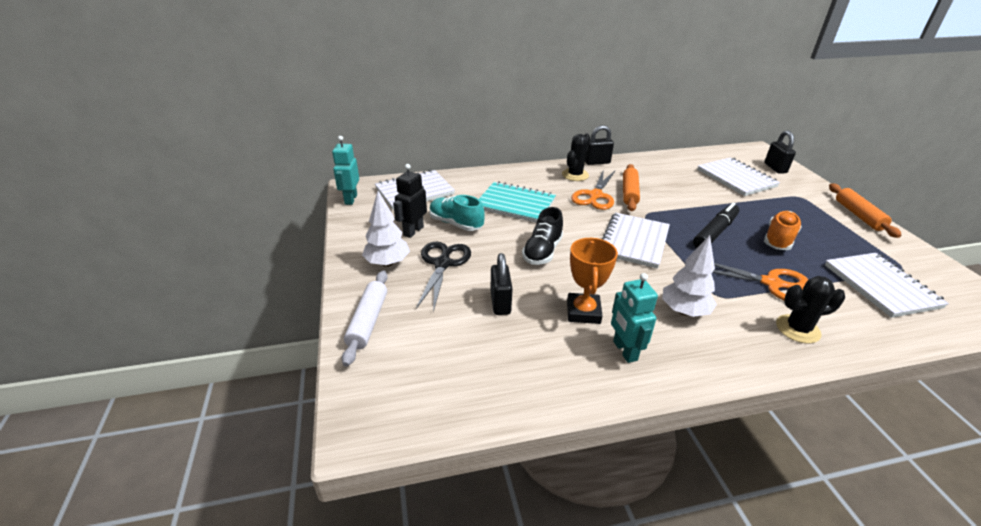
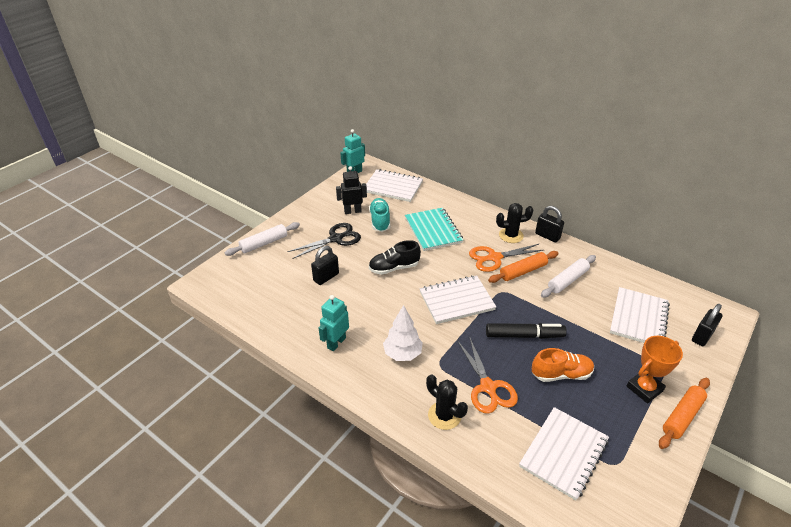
camera: 50 degrees right, 5 degrees up
(387, 263) = (314, 221): white tree -> none
(583, 312) = (353, 312): orange trophy -> orange trophy (644, 388)
(663, 181) = (567, 280): none -> white rolling pin

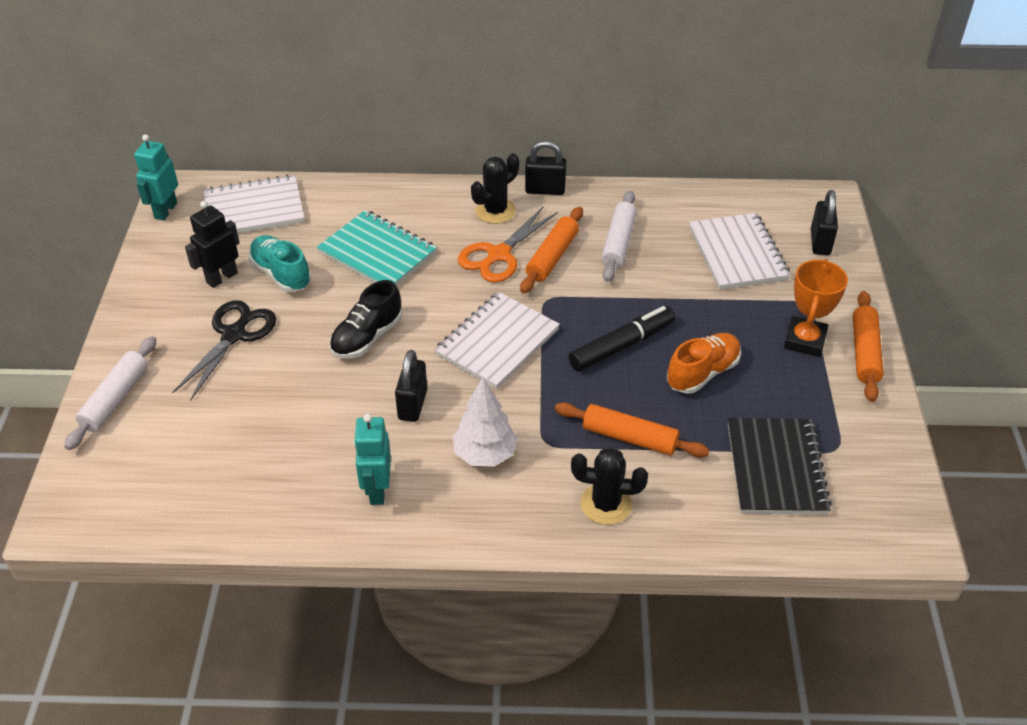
camera: 35 degrees left, 5 degrees up
(326, 277) = (273, 402): black padlock -> black padlock (412, 404)
(488, 387) = (629, 438): orange scissors -> orange rolling pin
(564, 453) = (776, 468): white notebook -> black notebook

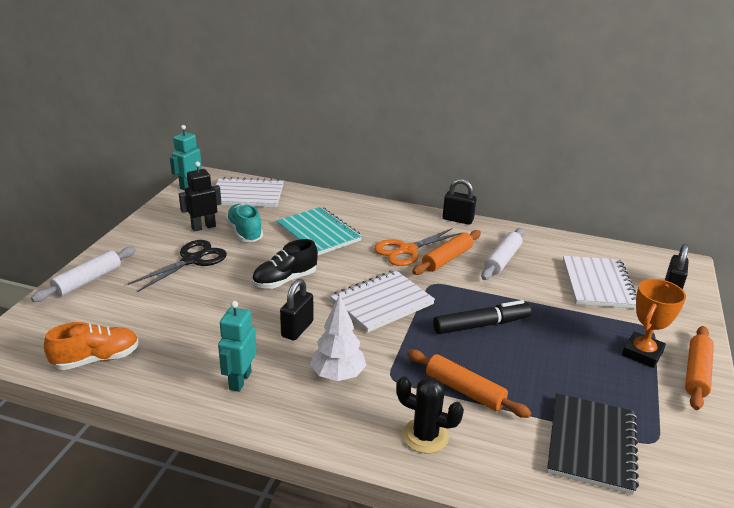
camera: 15 degrees right, 15 degrees down
(495, 211) = (415, 225): black cactus -> none
(702, 373) = (544, 358): orange shoe -> orange shoe (96, 359)

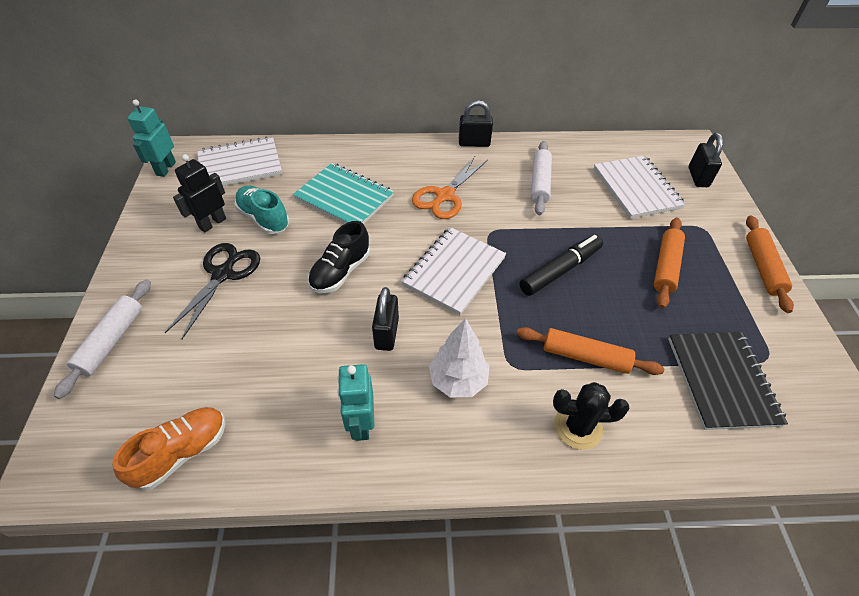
camera: 20 degrees left, 20 degrees up
(447, 259) = (488, 196): orange rolling pin -> orange rolling pin (665, 267)
(642, 353) = (710, 259): orange trophy -> none

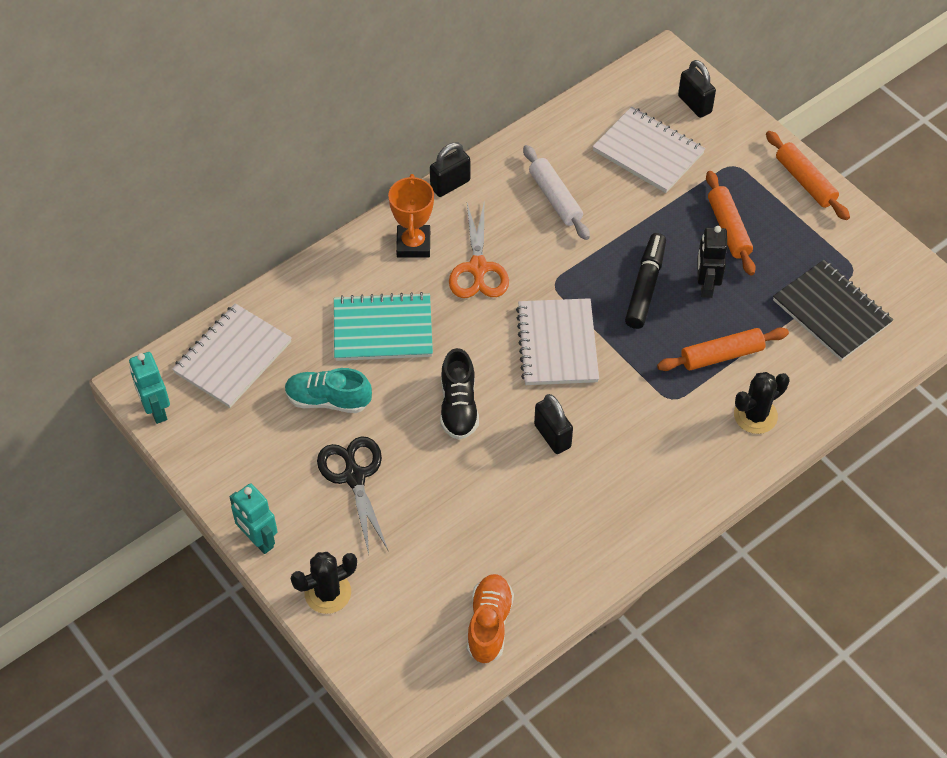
camera: 35 degrees left, 5 degrees up
(111, 341) = (328, 593): white rolling pin -> black cactus
(212, 223) = (283, 436): black robot -> black robot (706, 285)
(361, 424) = (600, 517): turquoise robot -> turquoise robot (258, 540)
(416, 162) = (413, 244): none -> orange trophy
(458, 380) = (642, 437): white tree -> none

